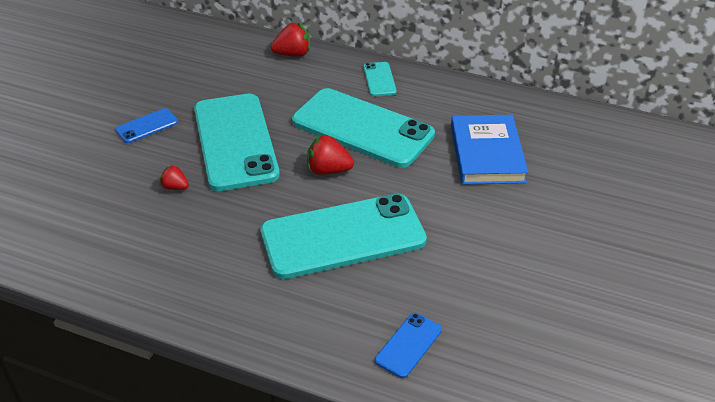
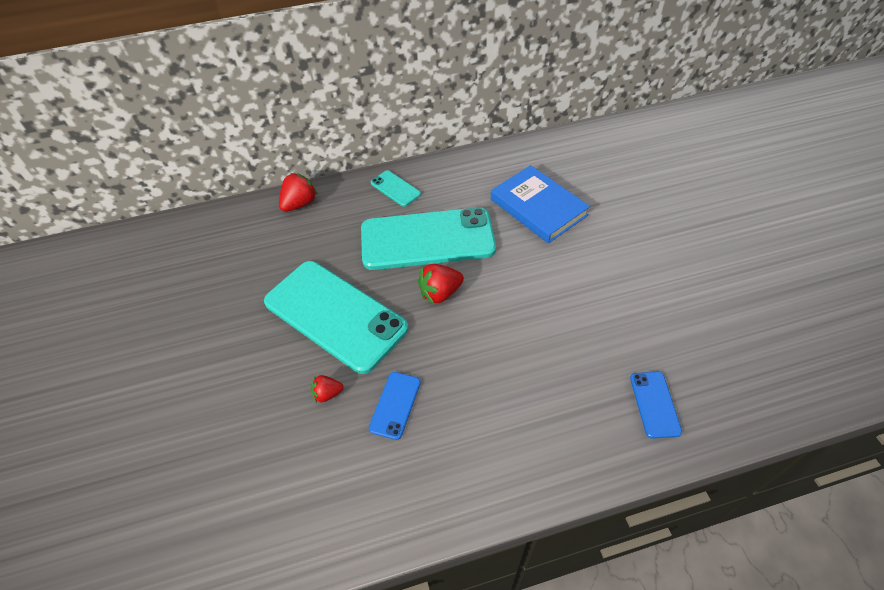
camera: 35 degrees left, 10 degrees up
(147, 126) = (235, 350): blue phone -> blue phone (395, 405)
(343, 237) = (513, 345): turquoise phone -> none

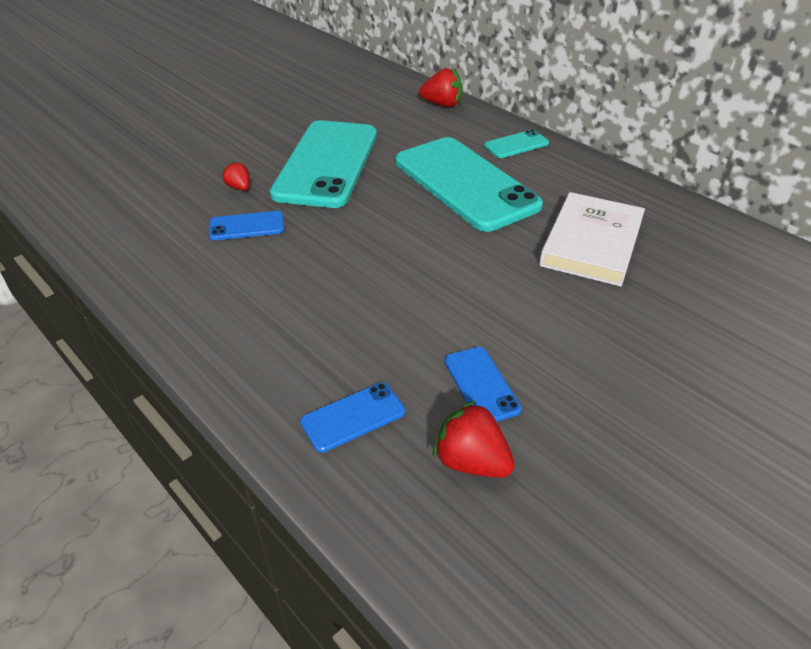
camera: 60 degrees right, 10 degrees down
(395, 188) = (516, 145): turquoise phone -> turquoise phone turned 45 degrees clockwise
(440, 293) = (399, 212): red strawberry -> red strawberry (471, 462)
(538, 207) = (591, 243): blue book -> white book
(649, 323) = (481, 385): none -> blue phone

